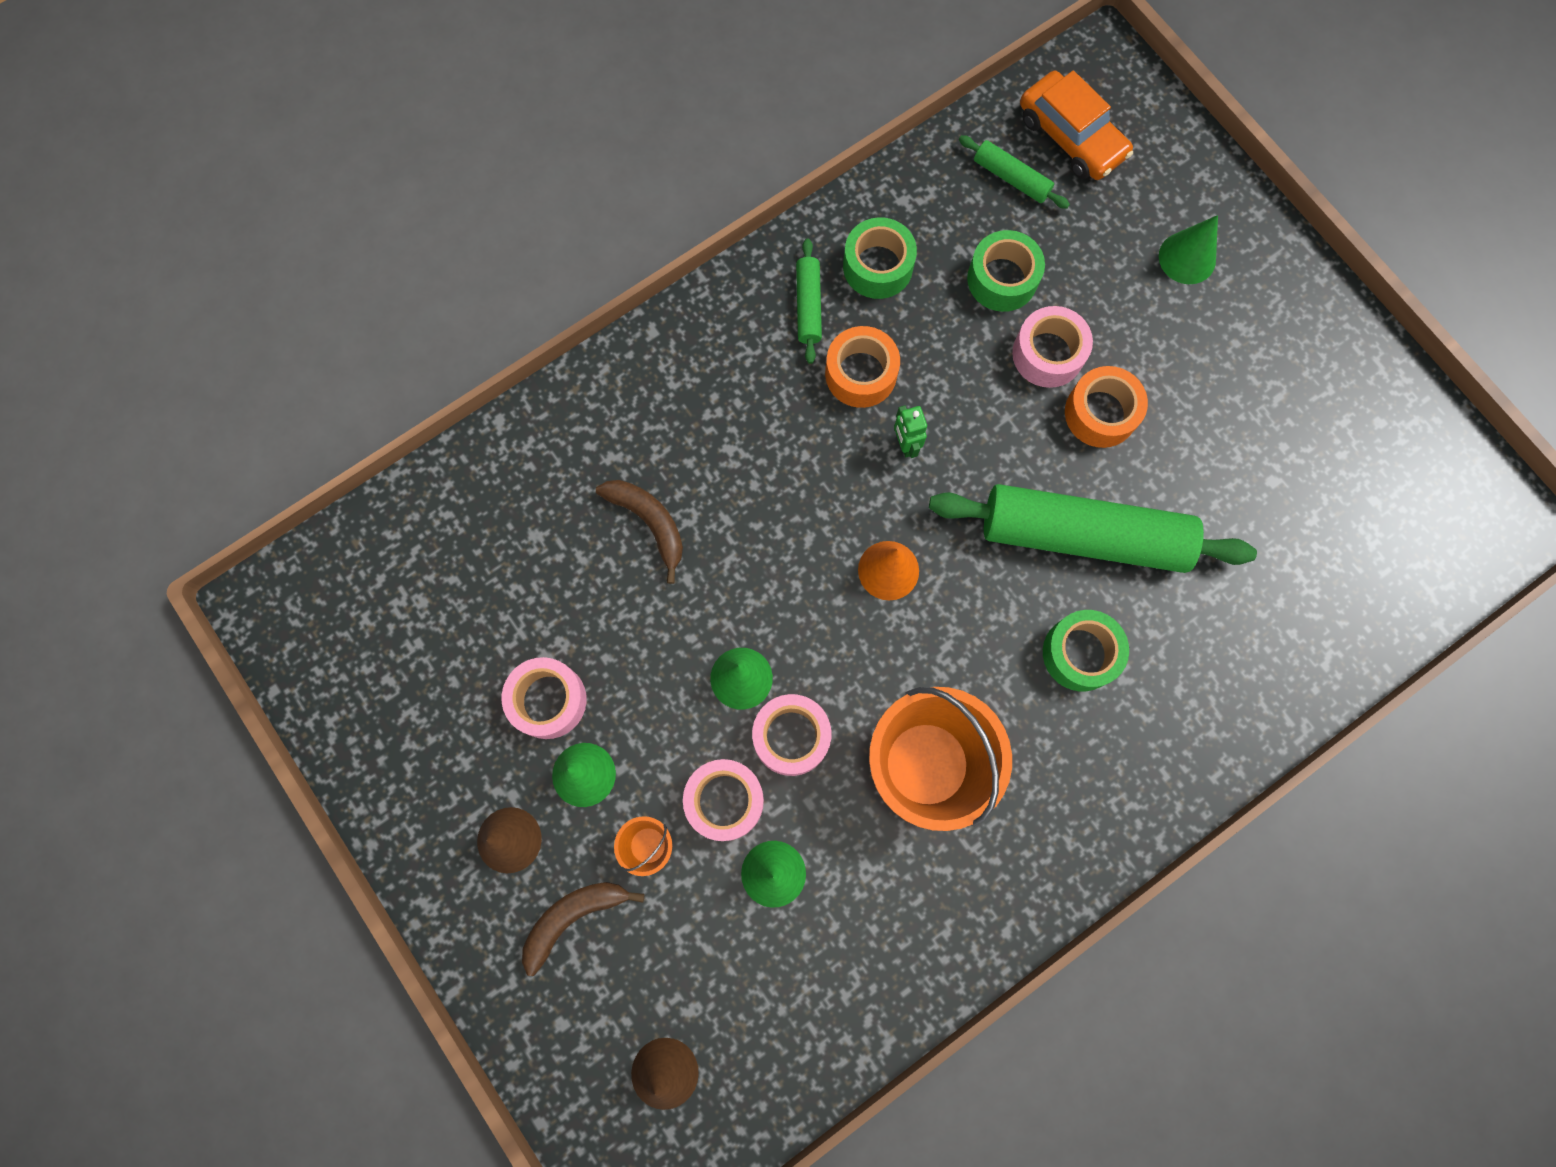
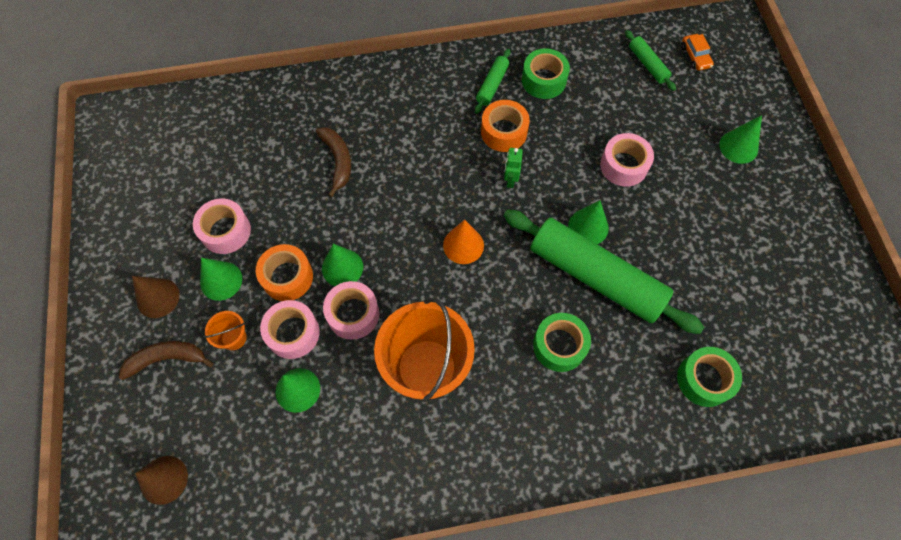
camera: 25 degrees right, 10 degrees down
(1002, 279) = (615, 115): green tape -> green tape (704, 379)
(1041, 467) = (588, 227): none -> green cone
(1071, 136) = (695, 56): orange car -> orange car, size x0.54
(1100, 413) = (641, 211): orange tape -> orange tape (287, 277)

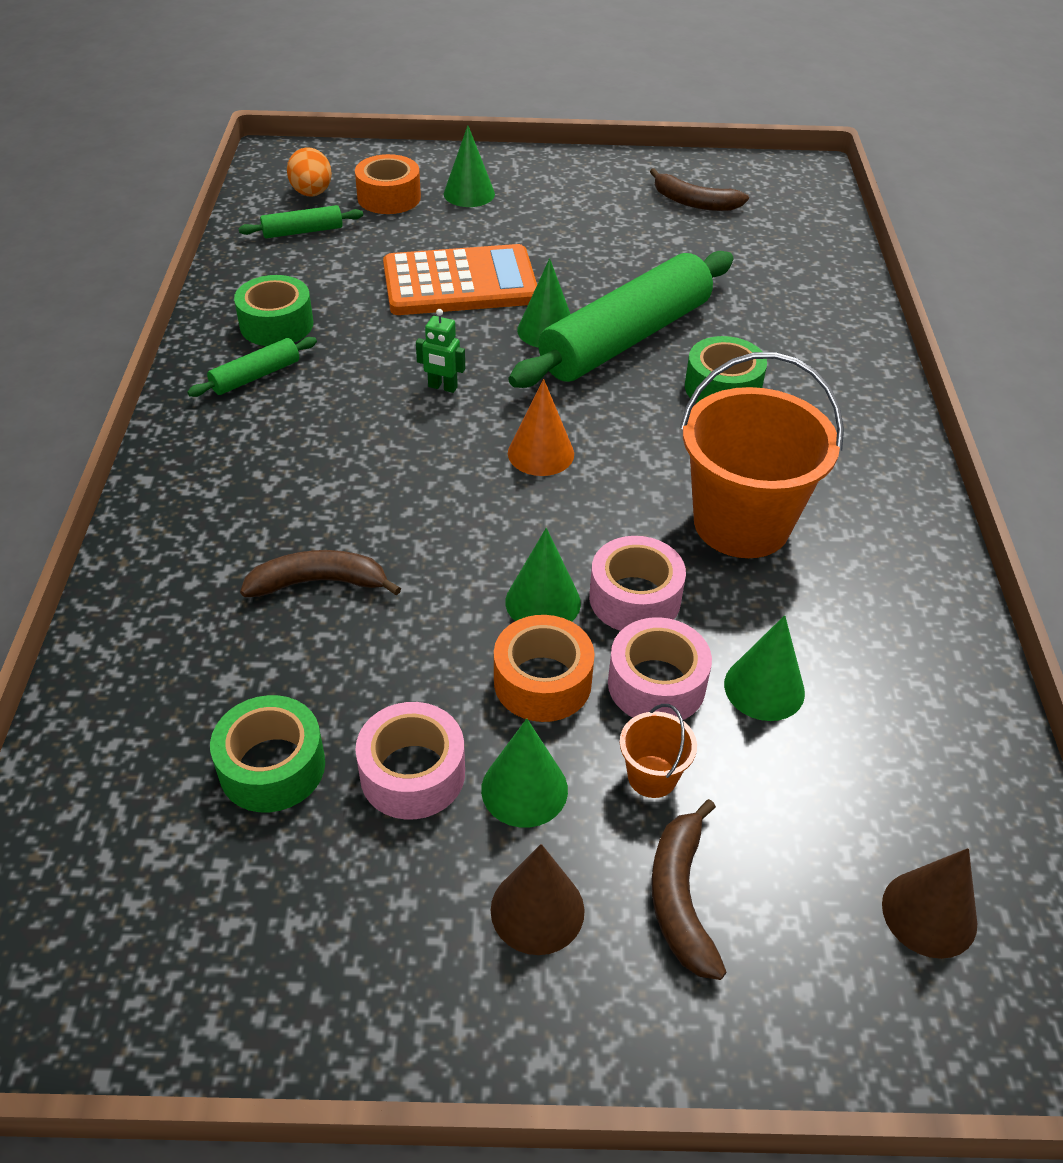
camera: 80 degrees left, 20 degrees down
(492, 85) = (255, 376): green rolling pin -> green rolling pin turned 75 degrees counterclockwise
(504, 132) = (352, 379): orange tape -> orange tape (389, 197)
(624, 165) = (460, 283): pink tape -> orange calculator
(695, 56) = (312, 193): orange car -> orange egg
(704, 379) = (782, 285): green tape -> green tape (272, 766)
(798, 303) = (694, 202): none -> brown banana

